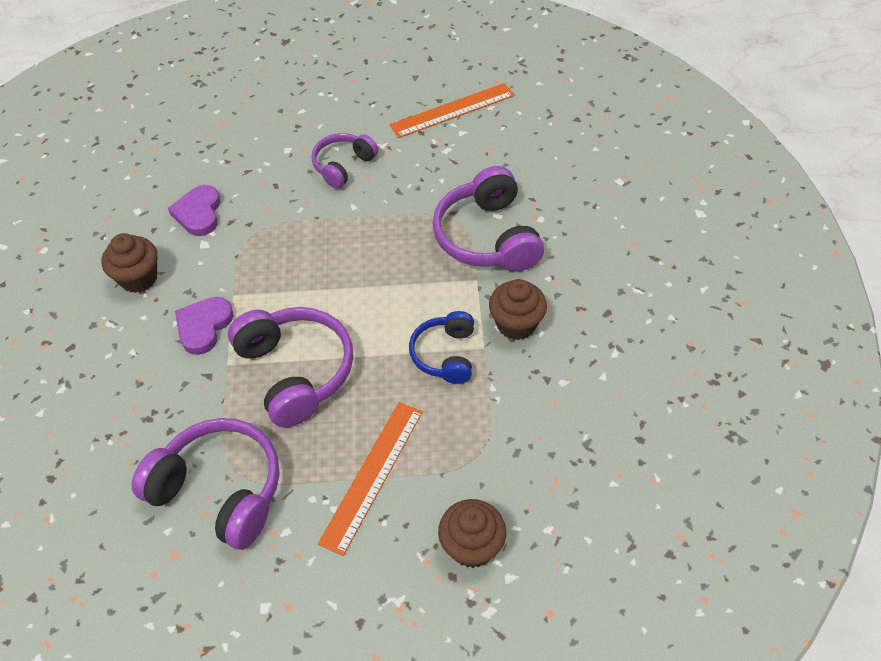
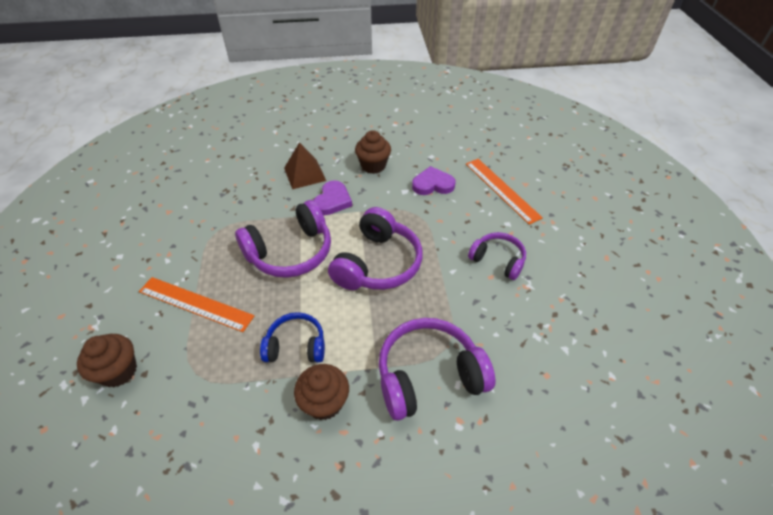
camera: 85 degrees right, 5 degrees down
(133, 365) = (305, 174): none -> brown pyramid
(204, 326) = (332, 201): purple heart -> purple heart turned 90 degrees clockwise
(220, 490) = (206, 225): purple headphones -> purple headphones (378, 264)
(452, 110) = (594, 339): orange ruler -> orange ruler (501, 190)

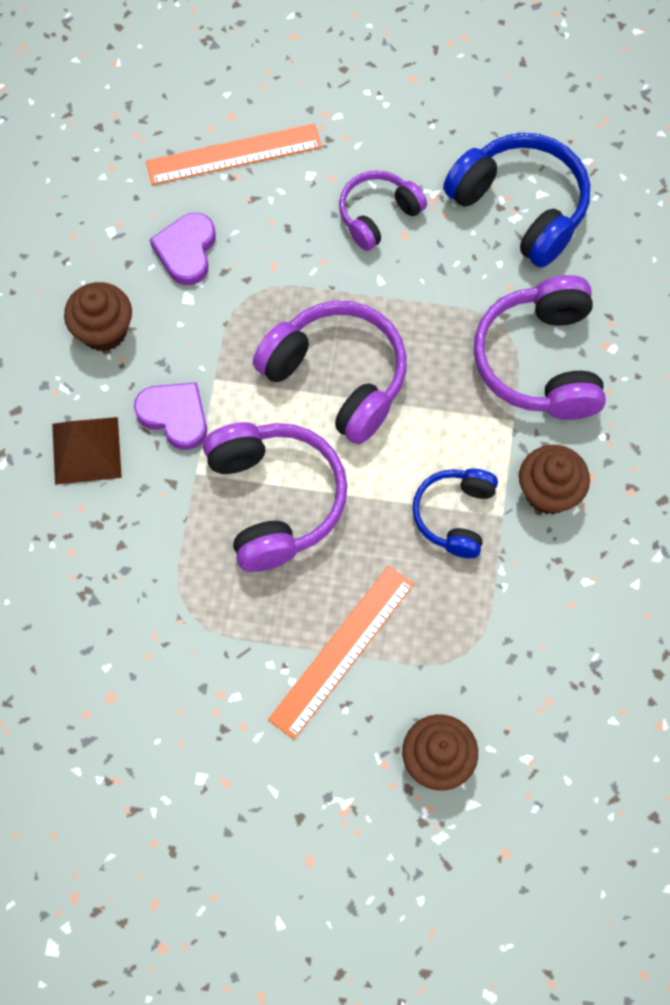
camera: 75 degrees left, 20 degrees up
(546, 338) = (520, 207): none -> blue headphones

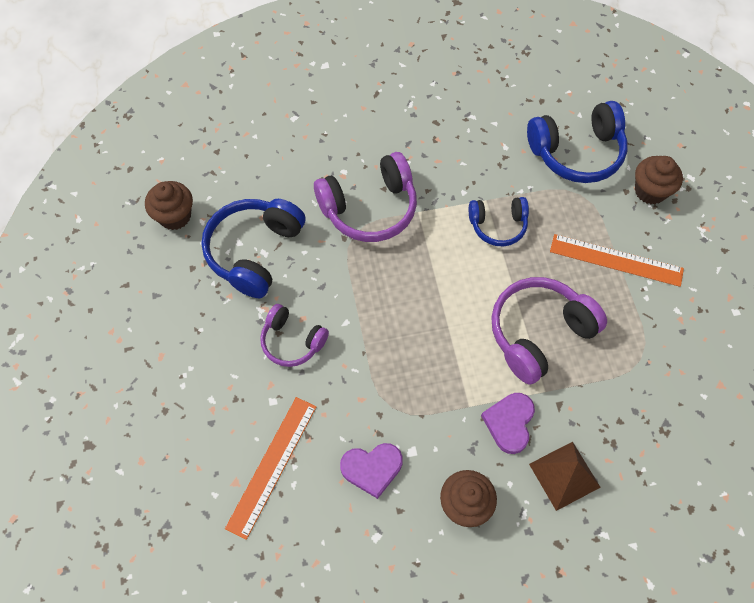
camera: 110 degrees left, 5 degrees down
(234, 155) = (272, 466): orange ruler -> orange ruler turned 60 degrees clockwise
(337, 377) = (433, 325): purple headphones -> none
(542, 682) = (577, 153): none -> blue headphones
(548, 492) = (458, 180): brown cupcake -> brown cupcake (175, 216)

